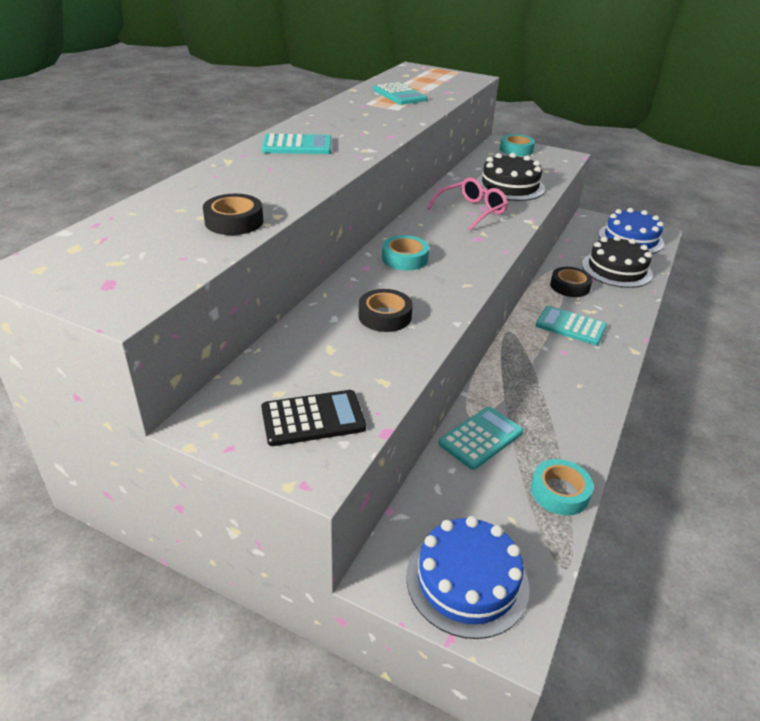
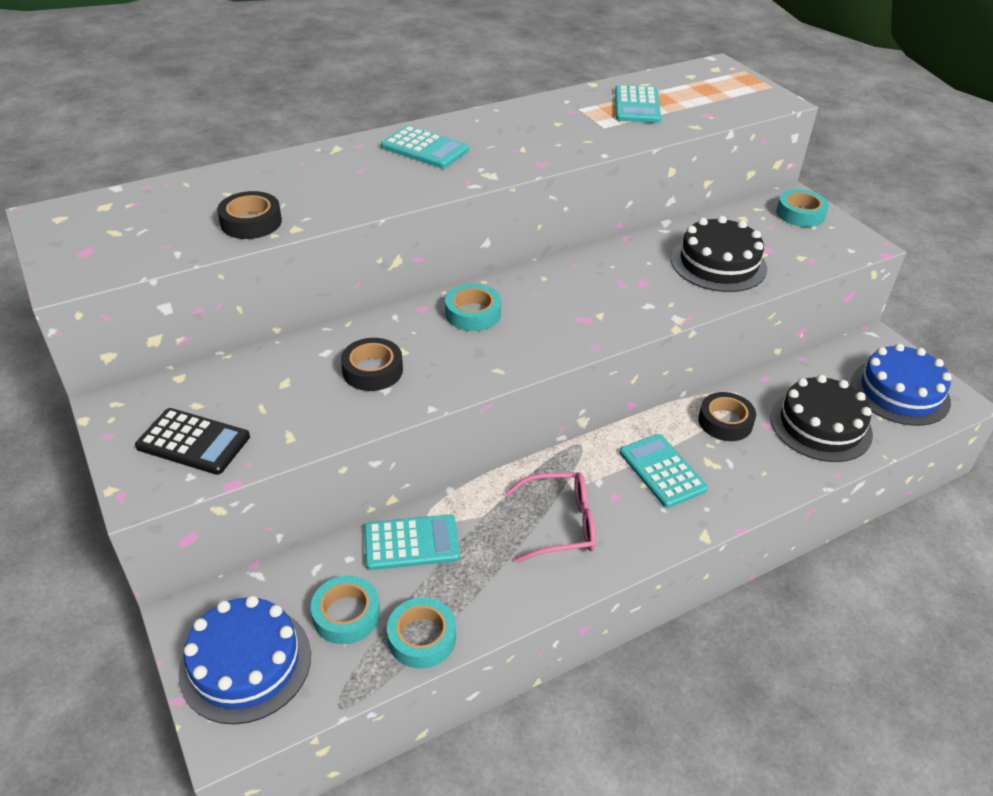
camera: 35 degrees right, 5 degrees up
(471, 211) = (624, 282): pink glasses -> pink glasses (560, 524)
(495, 506) = (346, 615): none -> turquoise tape

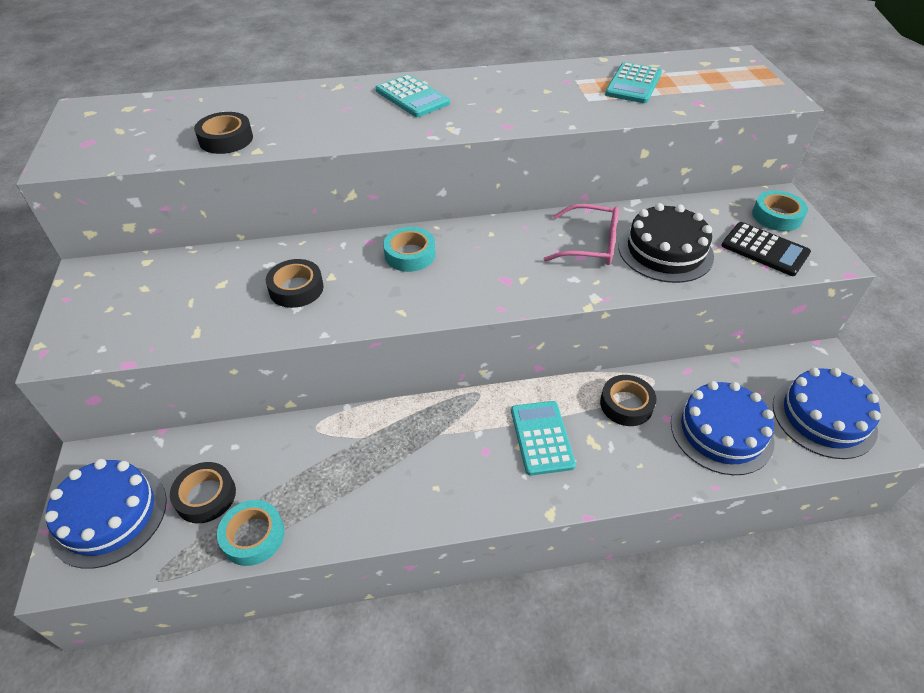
camera: 20 degrees right, 5 degrees up
(193, 442) = (122, 319): black calculator -> black calculator (765, 249)
(346, 615) = (206, 496): turquoise tape -> black tape
(411, 543) = (290, 446): turquoise calculator -> none
(560, 524) = (424, 464): pink glasses -> pink glasses (590, 245)
(820, 425) = (721, 431): black cake -> blue cake

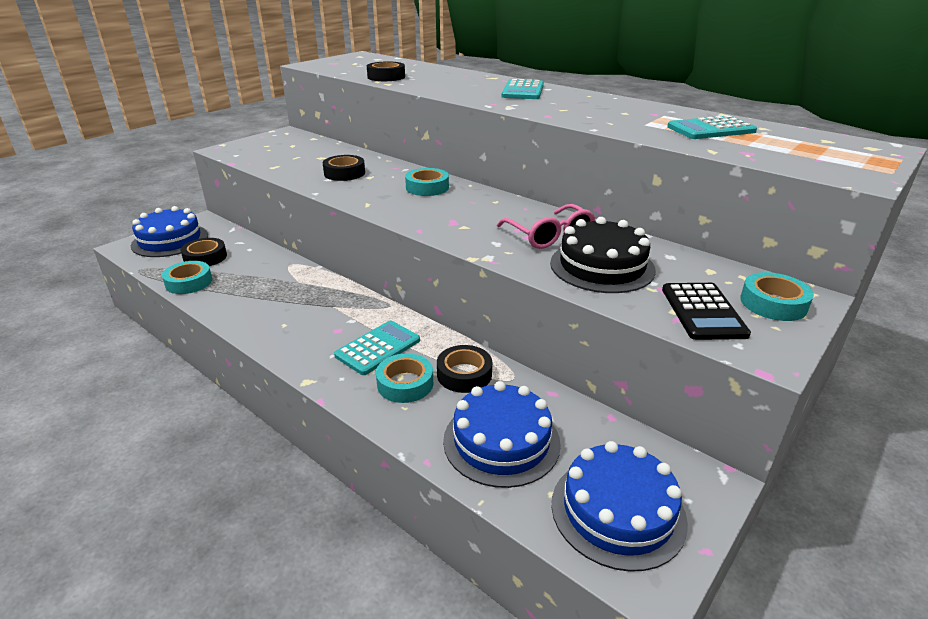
camera: 50 degrees right, 15 degrees down
(609, 447) = (405, 384): none -> turquoise tape

